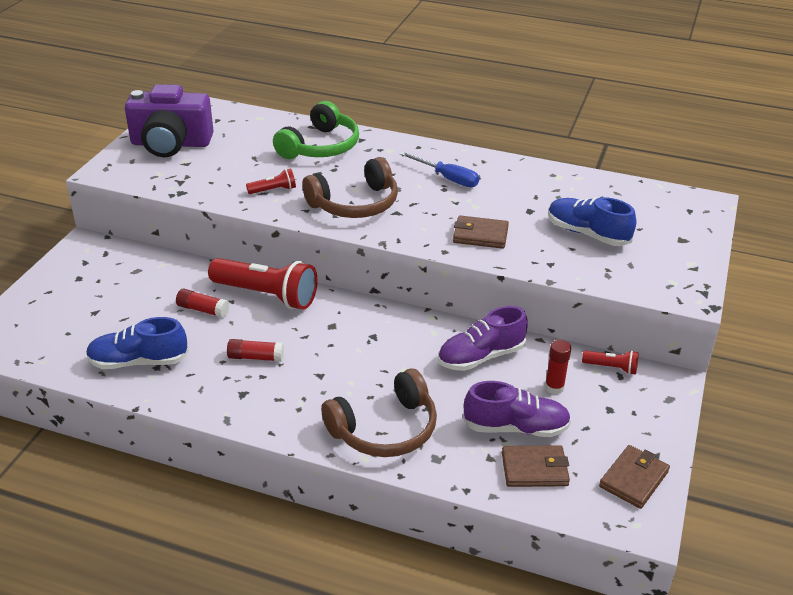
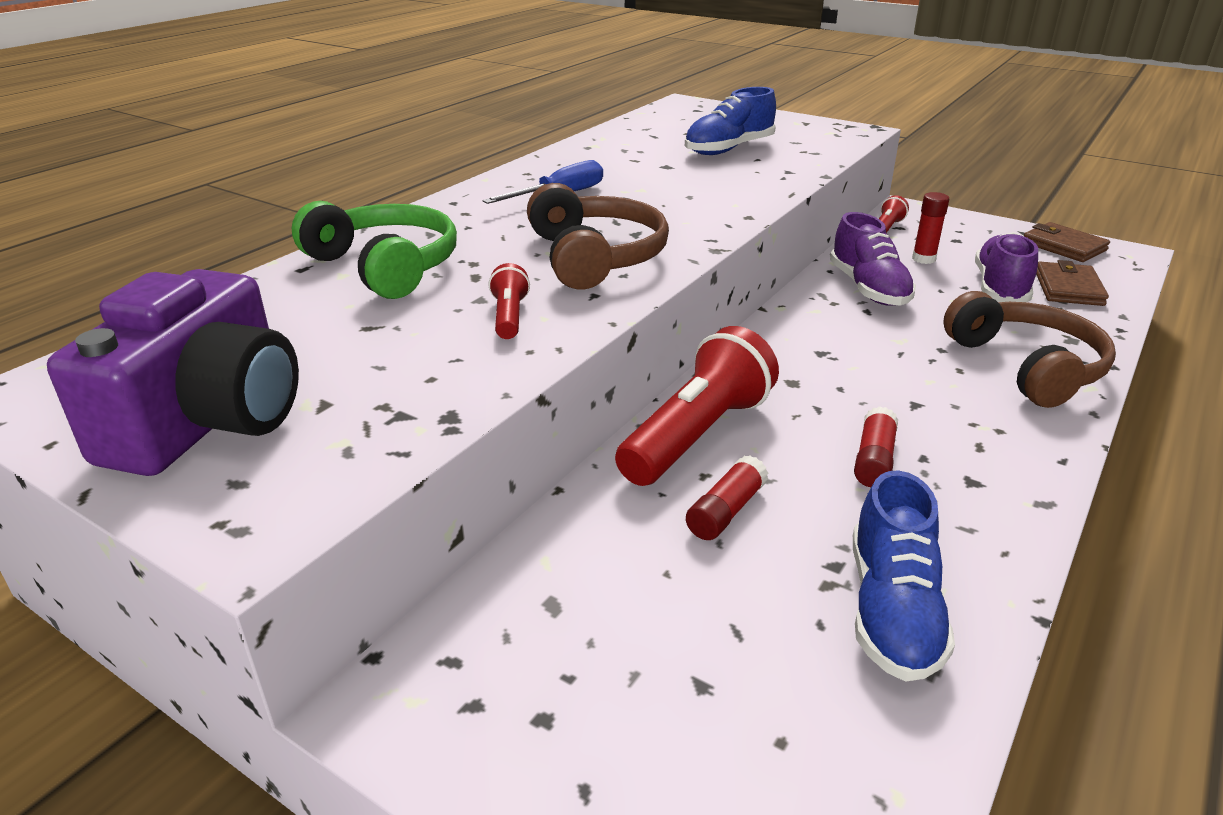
camera: 75 degrees left, 5 degrees down
(480, 235) = (715, 194): brown wallet -> none

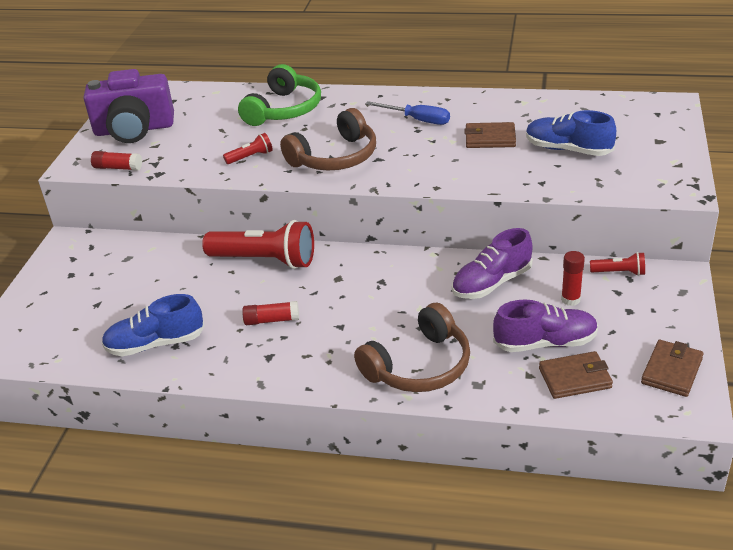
camera: 70 degrees right, 5 degrees up
(660, 172) = (490, 138): none -> brown wallet
(726, 511) = (205, 284): red glue stick -> red glue stick (118, 168)

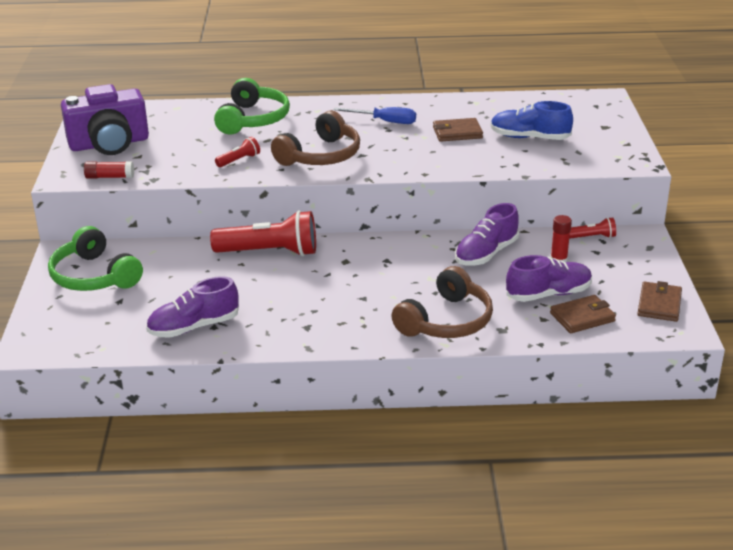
camera: 15 degrees left, 5 degrees down
(84, 273) = (94, 276): none -> green headphones
(155, 344) = (194, 327): blue shoe -> purple shoe
(271, 320) = (297, 299): red glue stick -> none

